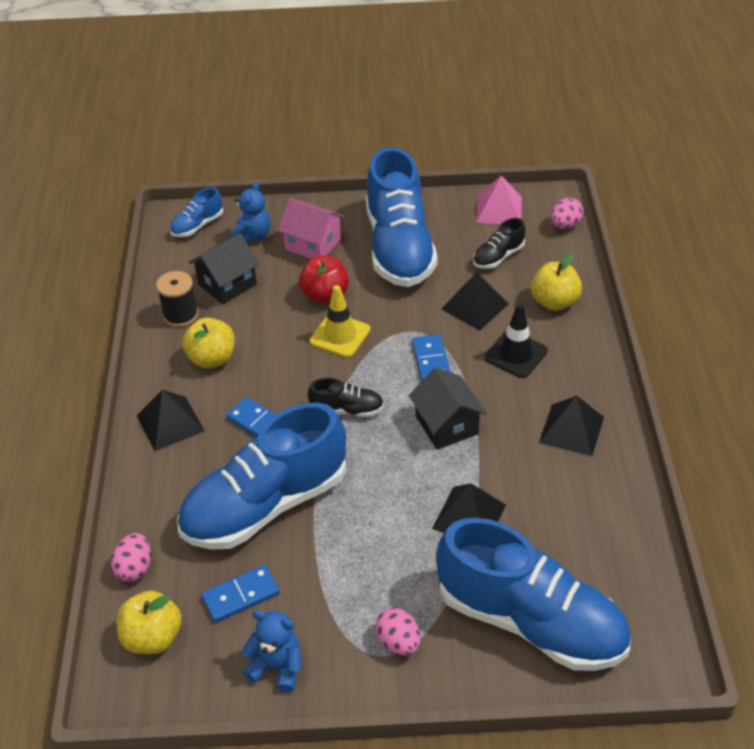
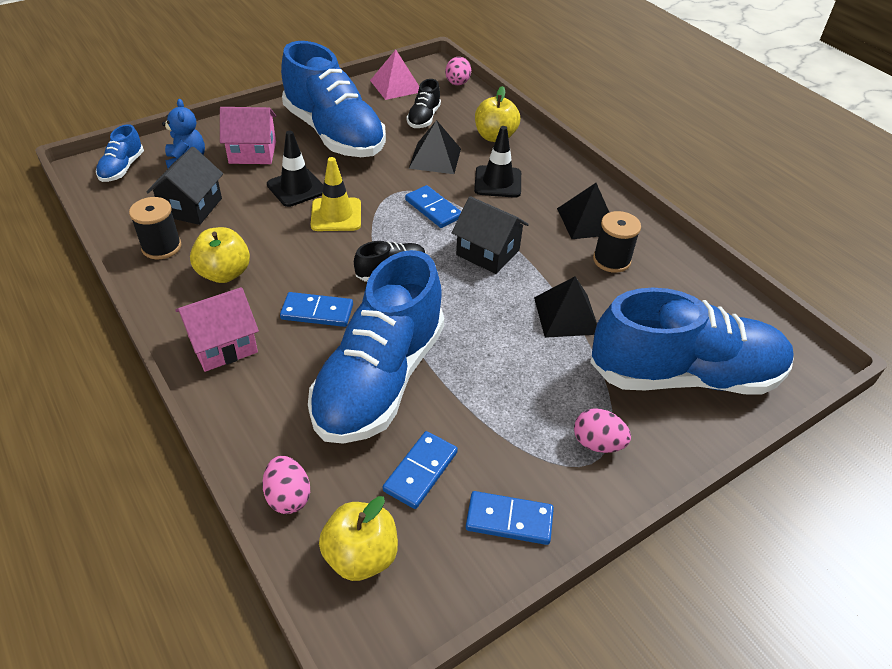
camera: 35 degrees left, 0 degrees up
(170, 423) = (223, 345): black pyramid -> pink house
(277, 667) = (509, 520): blue teddy bear -> blue domino
(325, 295) = (296, 188): red apple -> black traffic cone
(560, 480) = (611, 260): none -> black spool

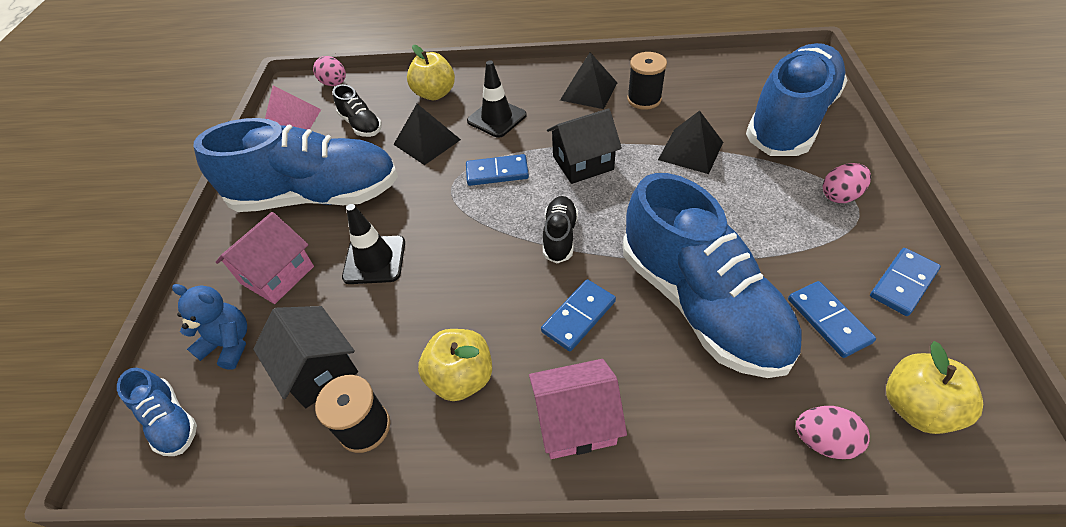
camera: 50 degrees left, 5 degrees up
(223, 345) = (575, 421): pink house -> pink house turned 75 degrees clockwise
(336, 215) = (445, 245): yellow traffic cone -> none

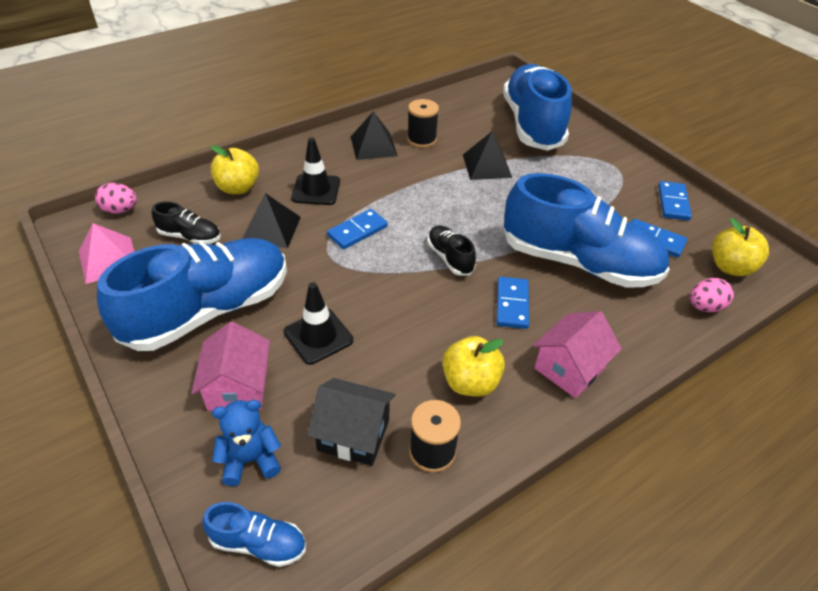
camera: 40 degrees left, 5 degrees down
(583, 163) = (418, 200): black house -> none
(840, 195) = (600, 163): pink egg -> none

